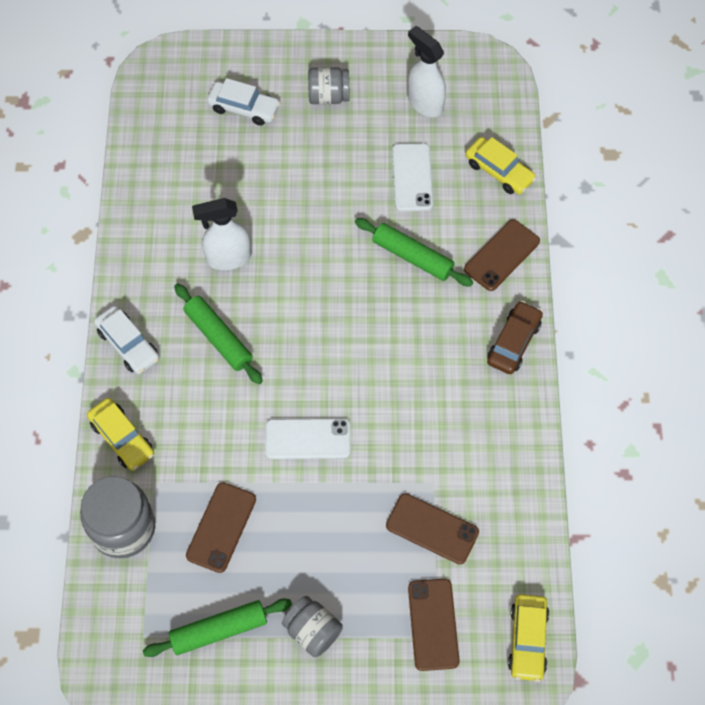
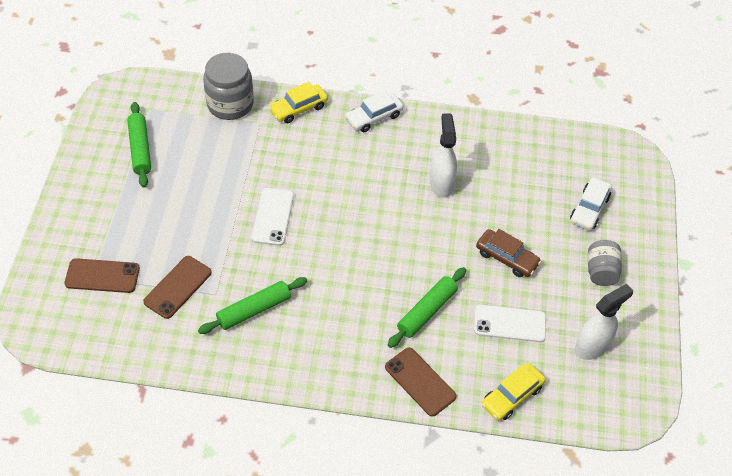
camera: 95 degrees right, 10 degrees down
(218, 337) = (370, 171): green rolling pin -> green rolling pin (254, 310)
(221, 527) = (215, 158): brown phone -> none
(312, 631) = (122, 201): grey jar -> none
(513, 342) = (330, 375): brown car -> brown car (506, 258)
(527, 640) = (69, 337): yellow car -> none

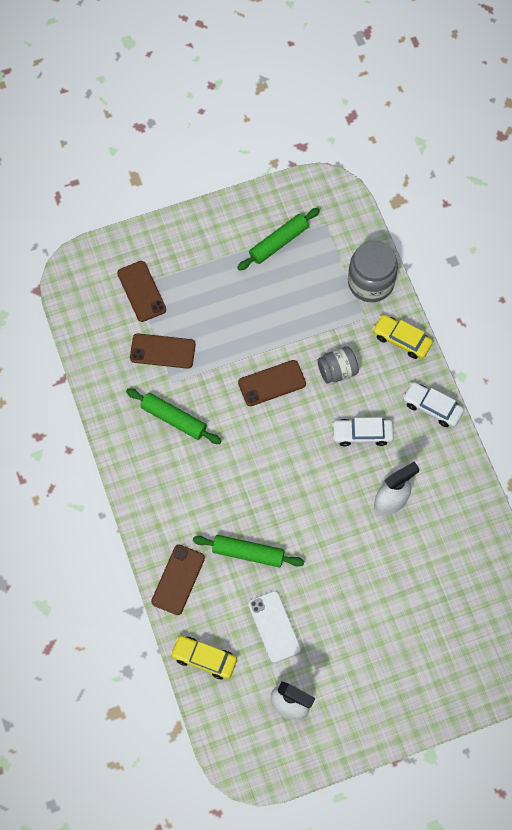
camera: 65 degrees right, 15 degrees up
(273, 217) = (272, 383): white phone -> brown phone
(506, 258) = (342, 594): brown car -> none
(589, 209) = (441, 644): white car -> white car (362, 434)
(601, 271) = (375, 682): grey jar -> grey jar (337, 371)

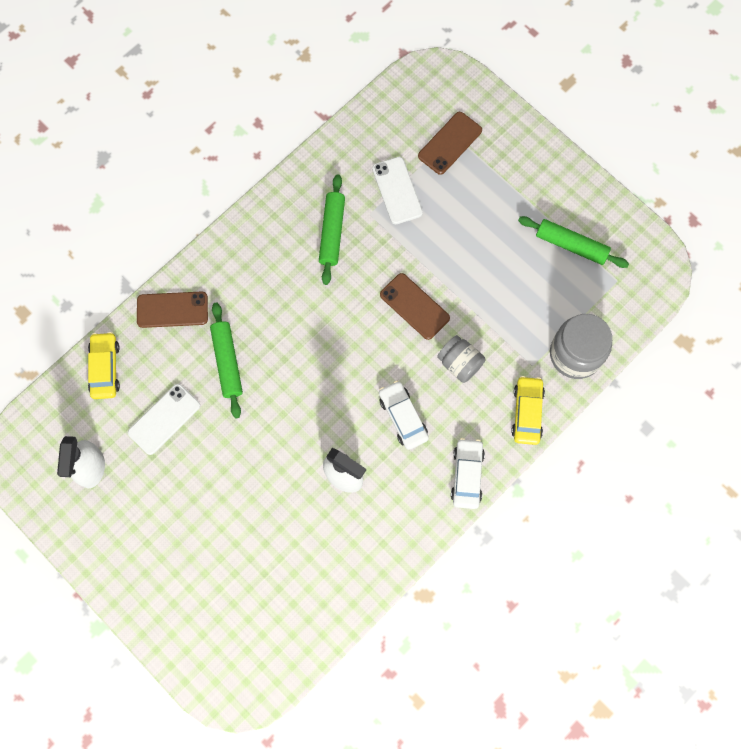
camera: 65 degrees right, 5 degrees up
(162, 351) = (397, 190): brown phone -> white phone

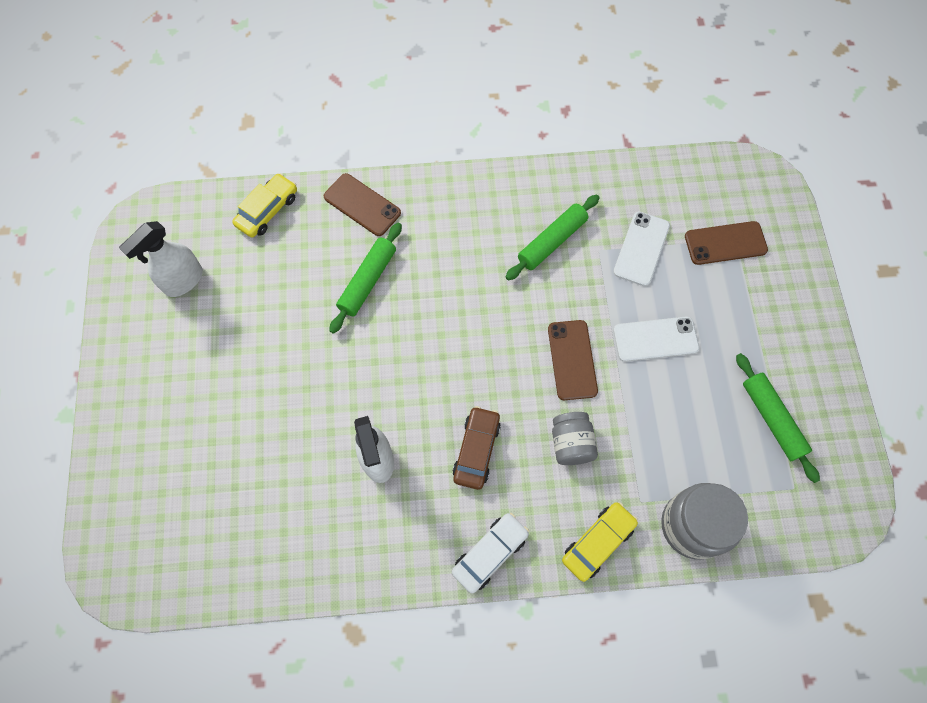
camera: 40 degrees right, 5 degrees down
(164, 419) = (275, 287): white phone -> white phone (655, 339)
(403, 417) = (476, 450): white car -> brown car

